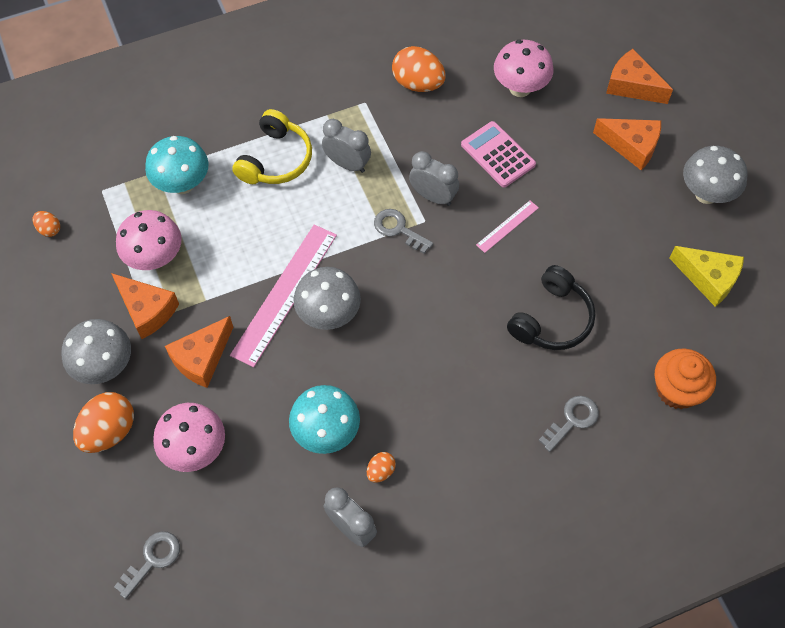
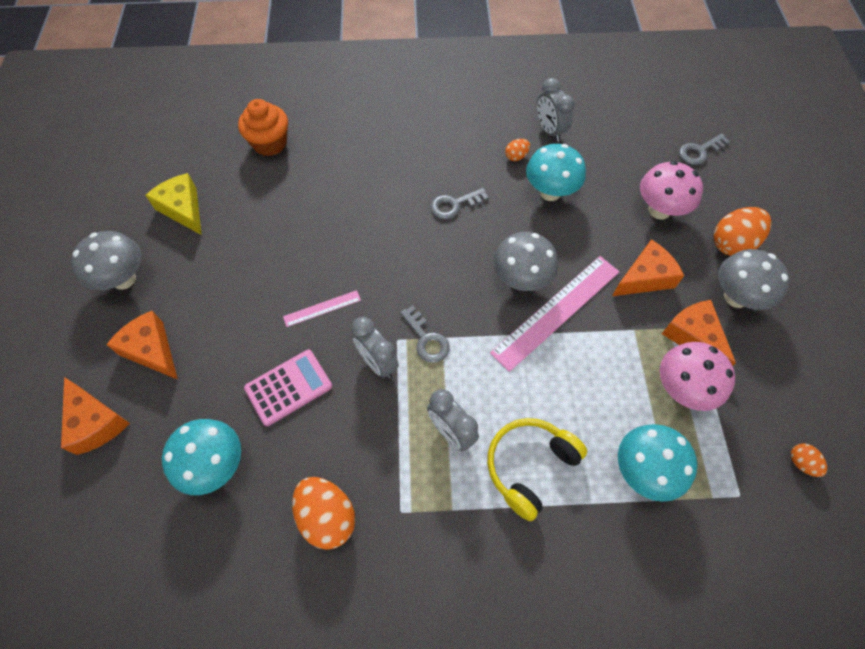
camera: 160 degrees left, 0 degrees up
(497, 155) = (288, 387): pink calculator -> pink calculator turned 105 degrees counterclockwise
(520, 88) = (215, 465): pink mushroom -> turquoise mushroom
(552, 319) = (331, 218): black headphones -> none
(572, 420) = (359, 147): grey key -> grey key (454, 205)

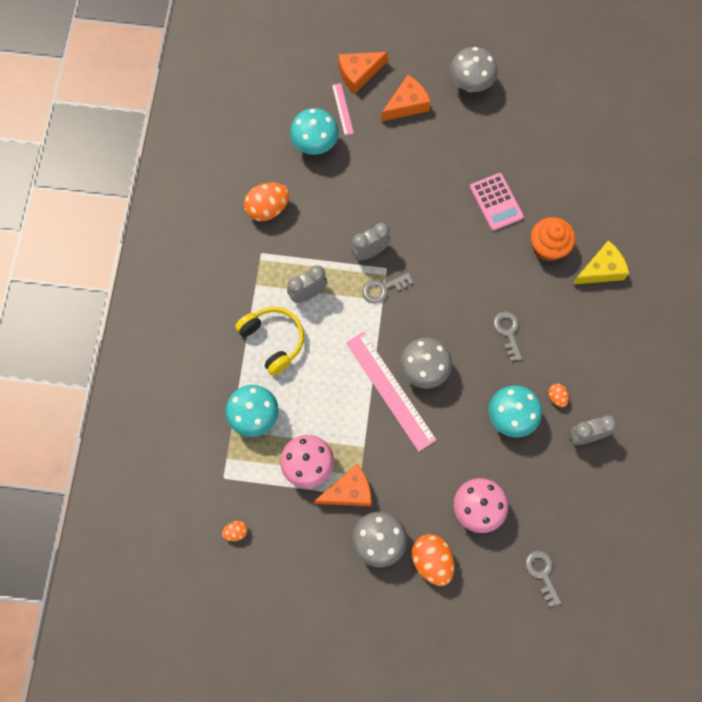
camera: 100 degrees right, 10 degrees up
(183, 209) = (532, 122): yellow cheese -> yellow cheese (601, 269)
(270, 143) = (597, 190): orange cupcake -> orange cupcake (548, 247)
(288, 387) = (361, 191): pink calculator -> pink calculator (496, 202)
(322, 308) = (422, 218): pink ruler -> pink ruler (342, 109)
(644, 277) = (410, 471): orange cheese -> none

